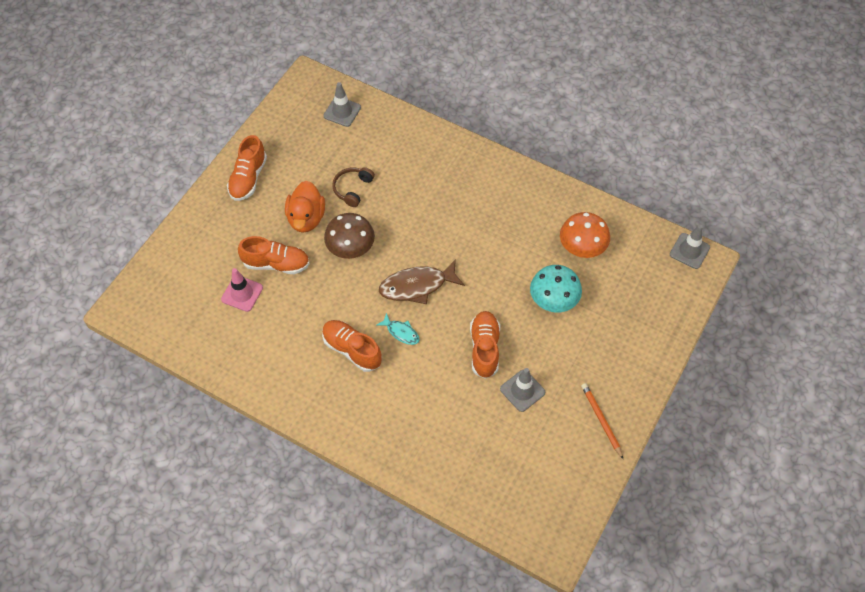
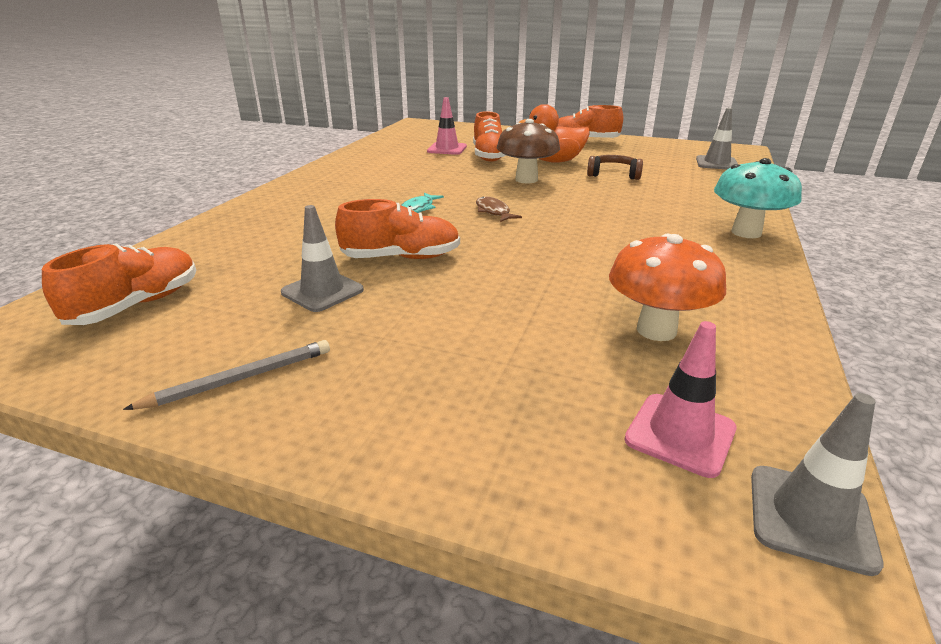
camera: 80 degrees right, 30 degrees down
(352, 350) = (388, 189): orange shoe -> orange shoe (137, 305)
(417, 286) = (493, 212): brown fish -> brown fish, size x0.54
(553, 302) = (514, 307): turquoise mushroom -> turquoise mushroom (746, 232)
(601, 420) = (240, 379): orange pencil -> grey pencil
(650, 269) = (680, 434): none -> pink traffic cone

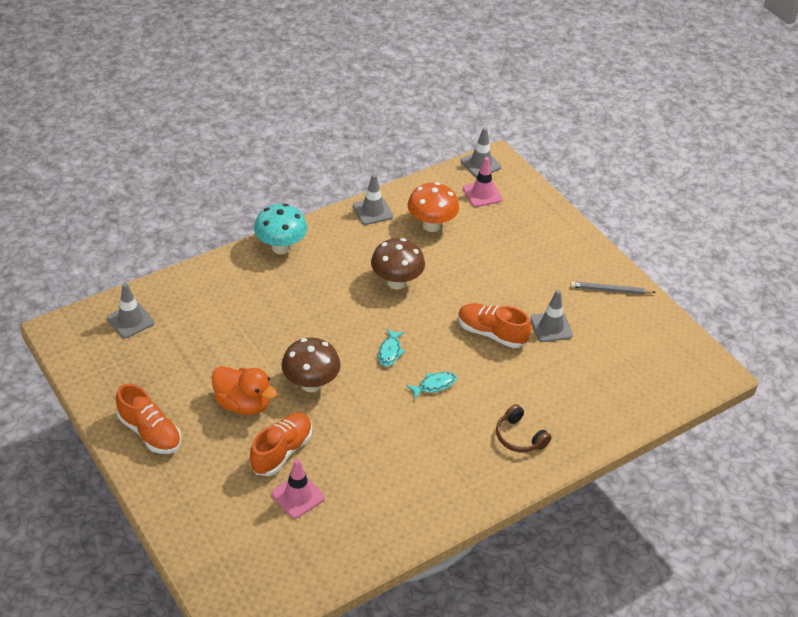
camera: 145 degrees left, 15 degrees up
(137, 305) = (645, 365): orange shoe -> none
(493, 212) = (390, 351): brown fish -> turquoise fish
(579, 255) = (396, 282): none -> brown mushroom
(613, 174) = (237, 352): brown headphones -> brown headphones (519, 437)
(758, 307) = (372, 211): none -> grey traffic cone

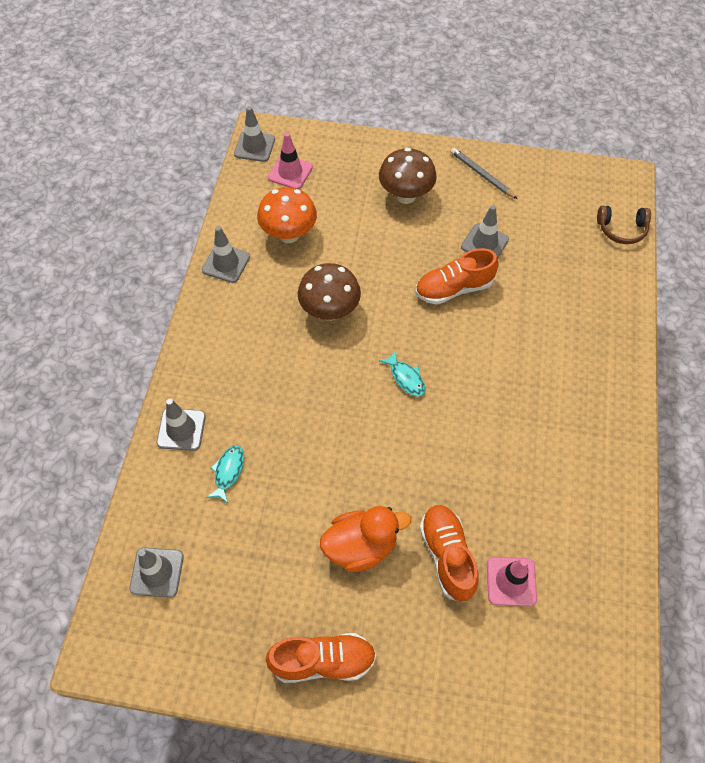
camera: 45 degrees left, 15 degrees up
(232, 269) = (181, 429): none -> grey traffic cone
(281, 247) = (195, 368): turquoise mushroom -> none
(311, 384) = (387, 470): brown mushroom -> brown mushroom (405, 196)
(434, 385) = (474, 374): turquoise fish -> turquoise fish (228, 472)
(519, 437) = (583, 356): brown headphones -> brown headphones (621, 229)
(610, 290) = (482, 175): grey pencil -> grey pencil turned 90 degrees clockwise

